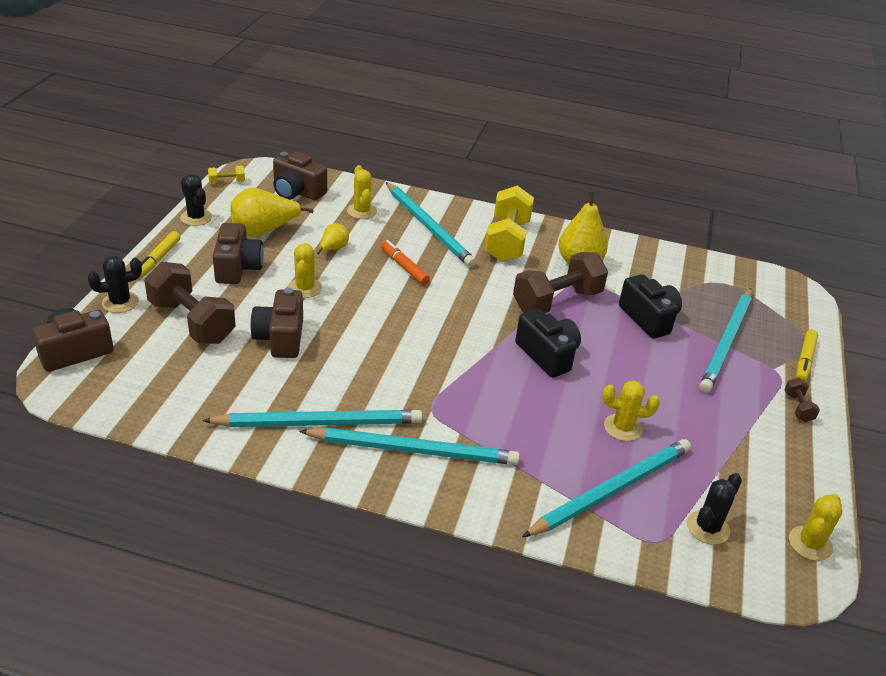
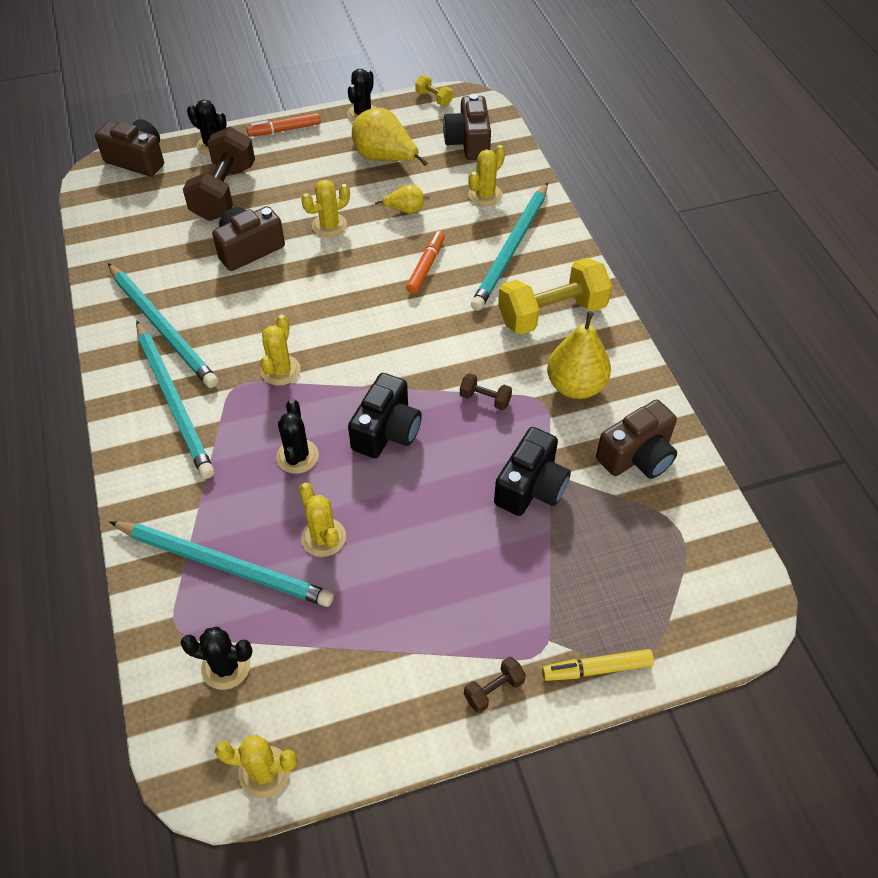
camera: 60 degrees right, 15 degrees up
(158, 259) = (285, 130): yellow marker -> orange marker
(237, 268) = (318, 174): brown camera -> brown camera (637, 456)
(437, 379) = (280, 370): none -> yellow cactus
(534, 407) = (297, 456): none -> black cactus
(557, 301) = (485, 399): brown dumbbell -> brown dumbbell, size x0.44
(726, 342) = (557, 576): turquoise pencil -> none

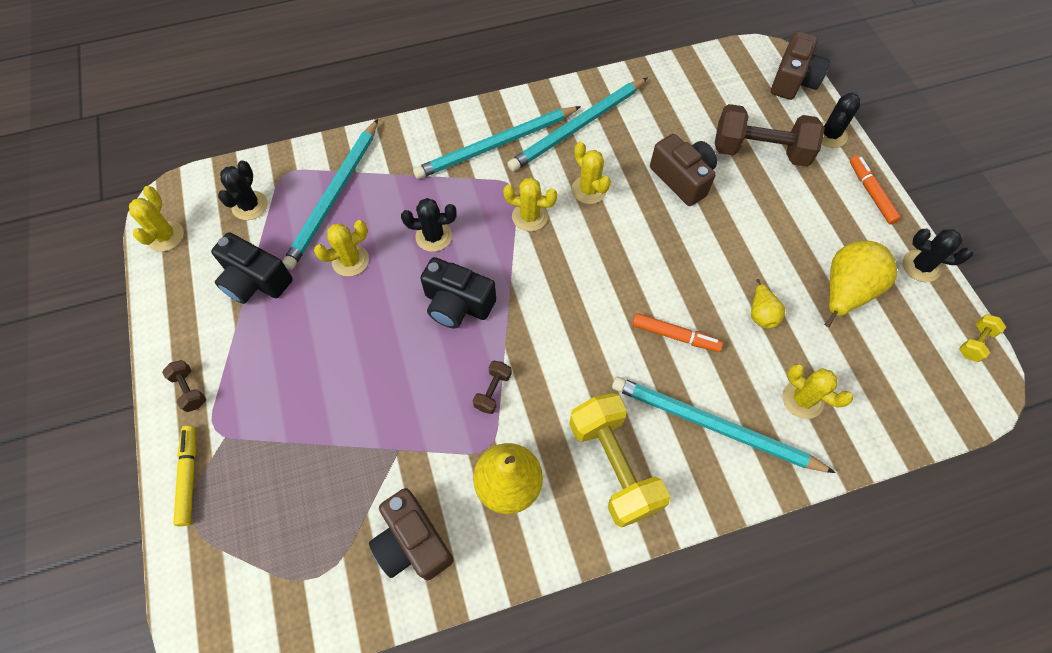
camera: 90 degrees right, 10 degrees up
(329, 225) = (725, 243): yellow cactus -> yellow cactus (589, 190)
(468, 142) = (897, 382): brown camera -> none
(531, 487) = (384, 430): black camera -> black camera (255, 281)

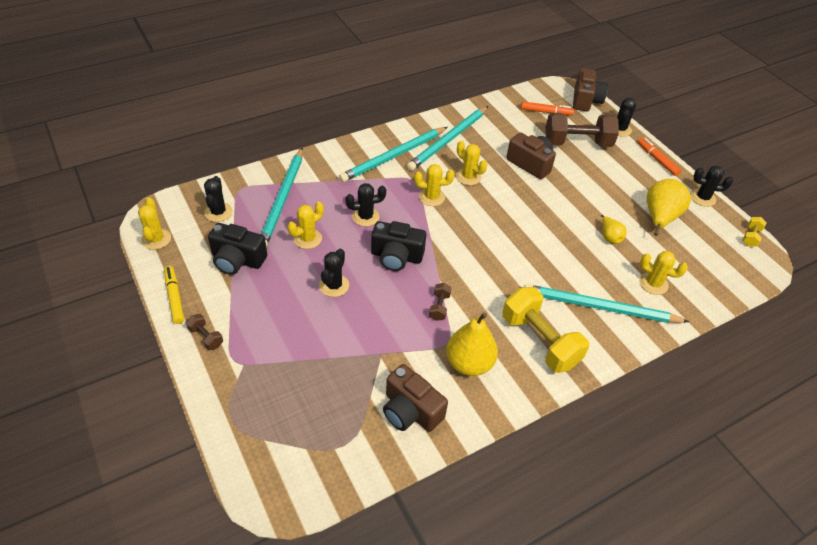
camera: 15 degrees left, 15 degrees down
(189, 477) = (223, 395): yellow marker -> yellow marker (174, 298)
(365, 337) = (334, 285): none -> black cactus
(674, 335) = (556, 257): orange marker -> orange marker (545, 112)

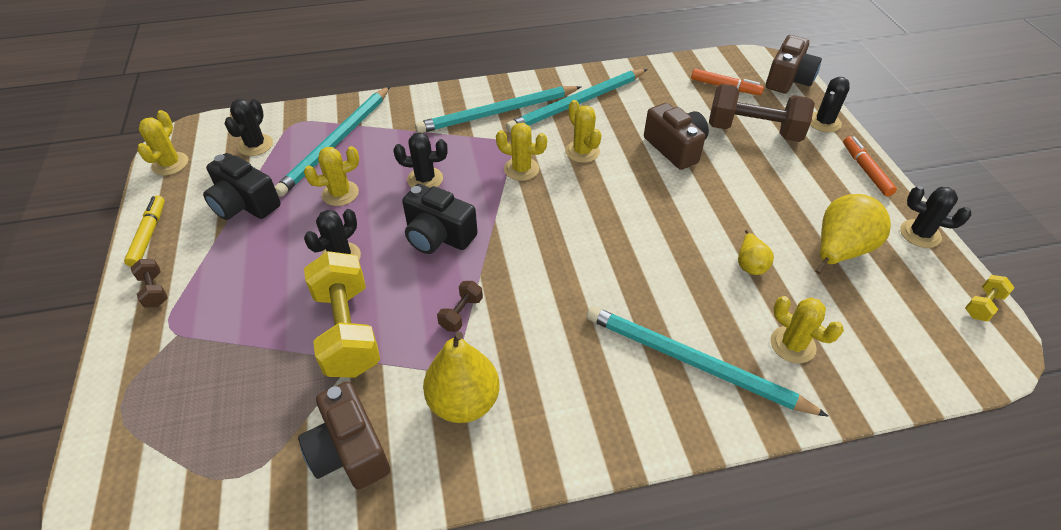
camera: 20 degrees right, 0 degrees up
(540, 341) = (581, 392): yellow dumbbell -> yellow dumbbell (348, 330)

